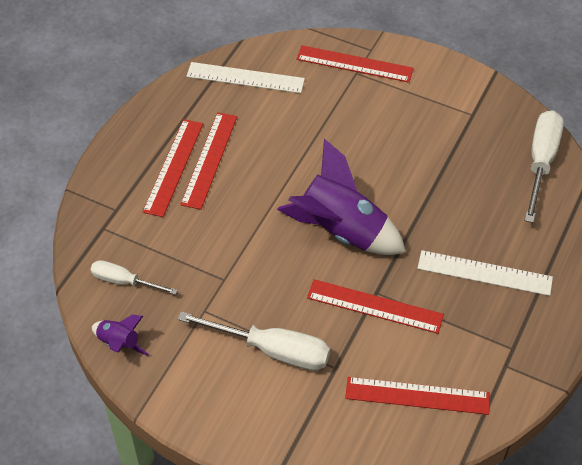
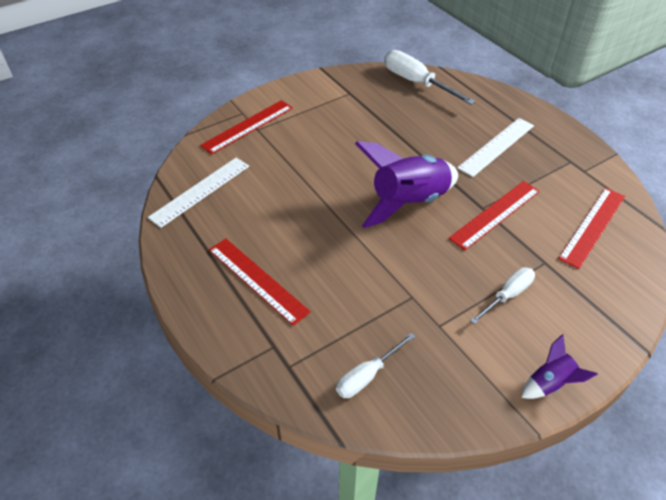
camera: 60 degrees left, 5 degrees down
(119, 343) = (441, 411): purple rocket -> purple rocket (550, 383)
(210, 160) = (270, 251): red ruler -> none
(272, 350) = (507, 295): white screwdriver -> white screwdriver, size x0.60

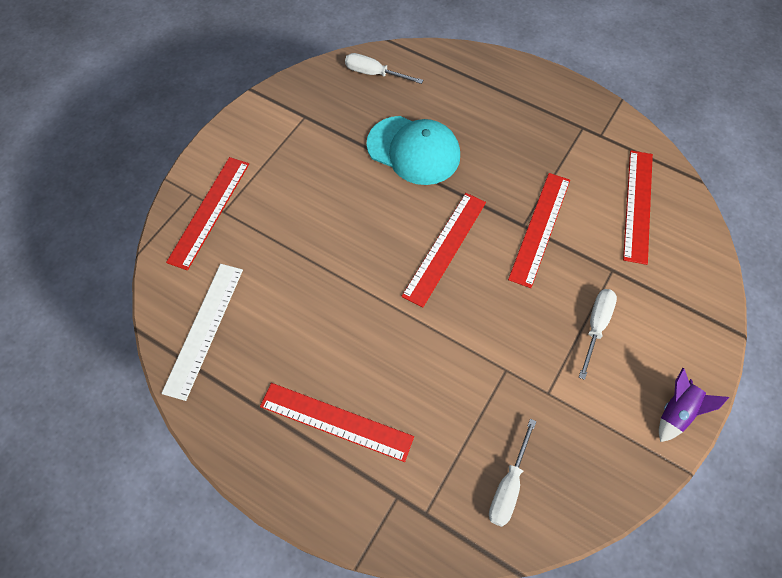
camera: 25 degrees left, 15 degrees up
(408, 202) = (445, 248): purple rocket -> red ruler
(416, 83) = (374, 74): white screwdriver -> white screwdriver, size x0.60
(419, 135) = (413, 150): none -> turquoise cap
(497, 146) = (501, 135): white ruler -> none

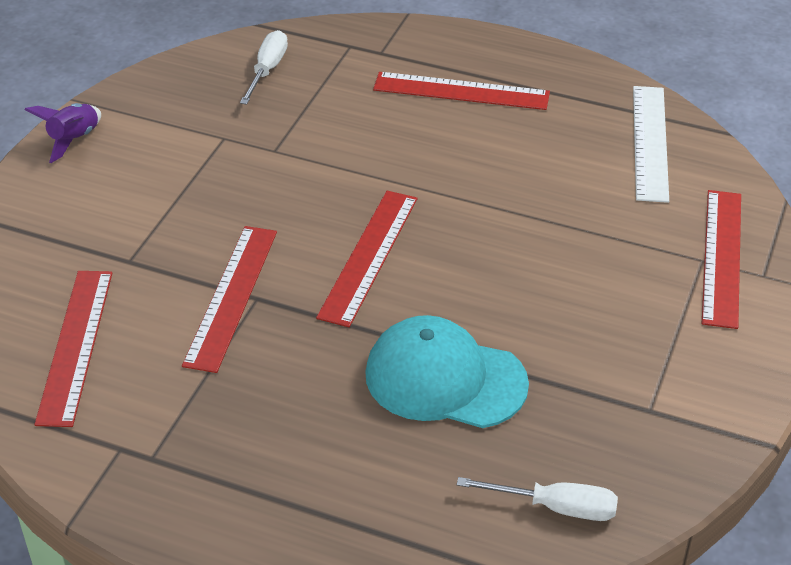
camera: 170 degrees right, 20 degrees down
(595, 326) = (160, 200): white screwdriver -> none

